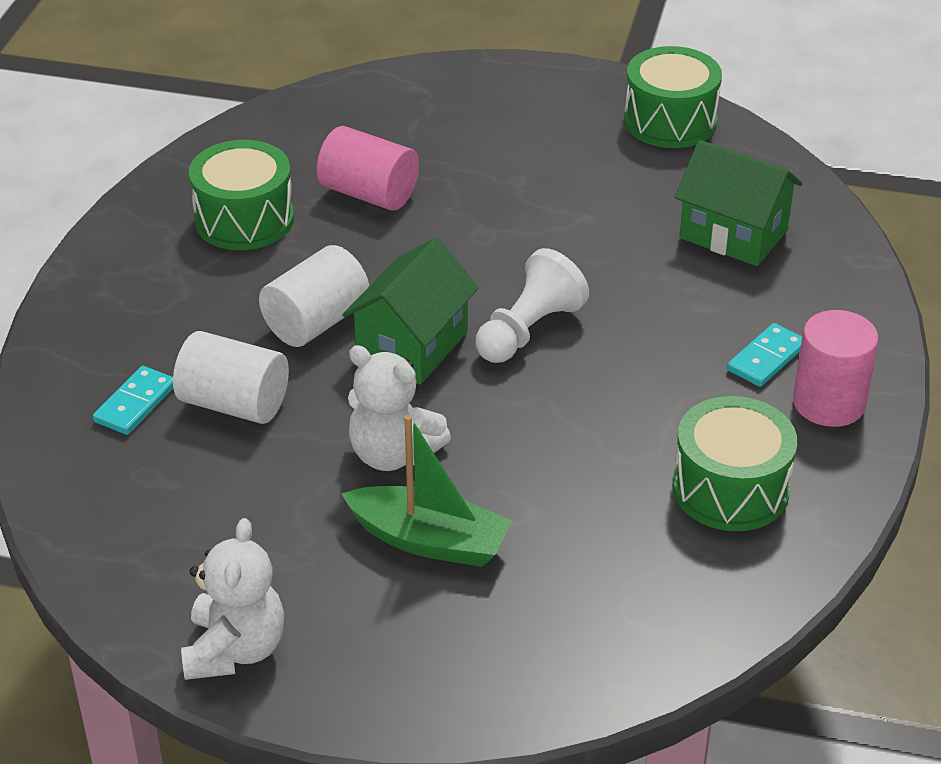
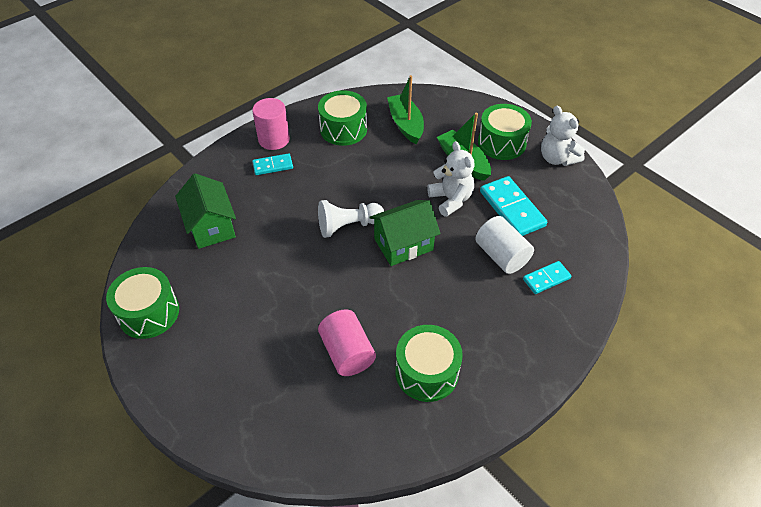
camera: 145 degrees left, 10 degrees up
(235, 649) = (557, 158): white teddy bear -> white teddy bear turned 75 degrees counterclockwise
(266, 491) = (512, 209): none -> turquoise domino
(316, 322) = (436, 280): white cylinder -> none
(381, 626) = (501, 143): none -> green drum
(620, 565) = (405, 124): none -> green boat

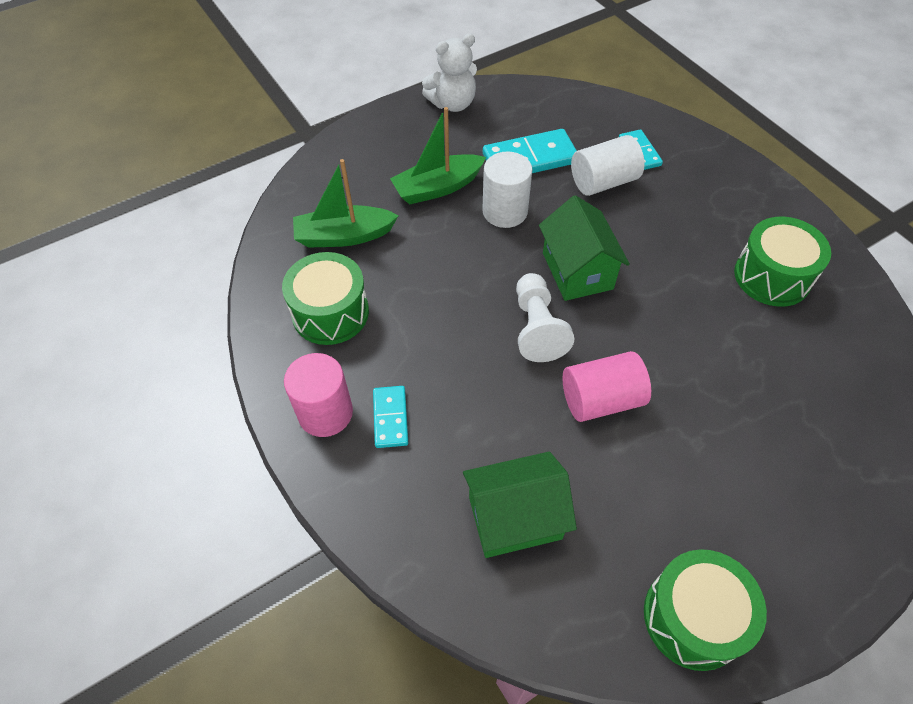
camera: 80 degrees left, 5 degrees up
(347, 352) = (750, 351): pink cylinder -> pink cylinder (601, 400)
(451, 199) = (505, 211): white teddy bear -> white cylinder
(501, 143) = (412, 145): green drum -> none

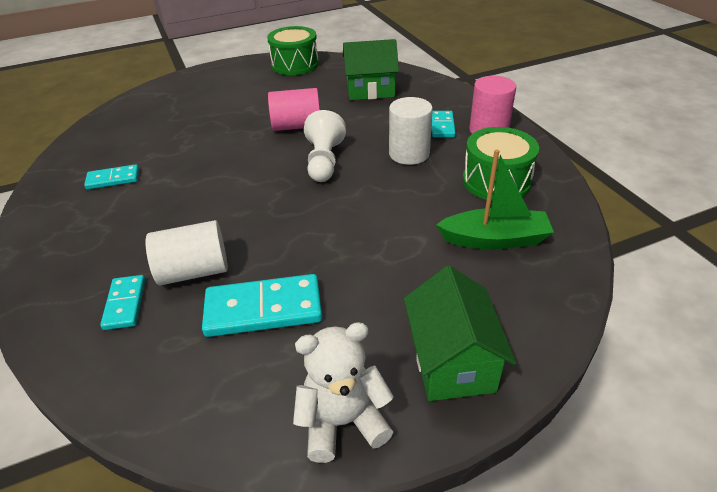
camera: 170 degrees left, 15 degrees down
(437, 188) = (388, 282): green boat -> none
(505, 211) = (318, 249): white cylinder -> white cylinder (409, 154)
(577, 271) = (271, 194): green house -> green house (452, 361)
(772, 276) = (113, 179): green drum -> turquoise domino

